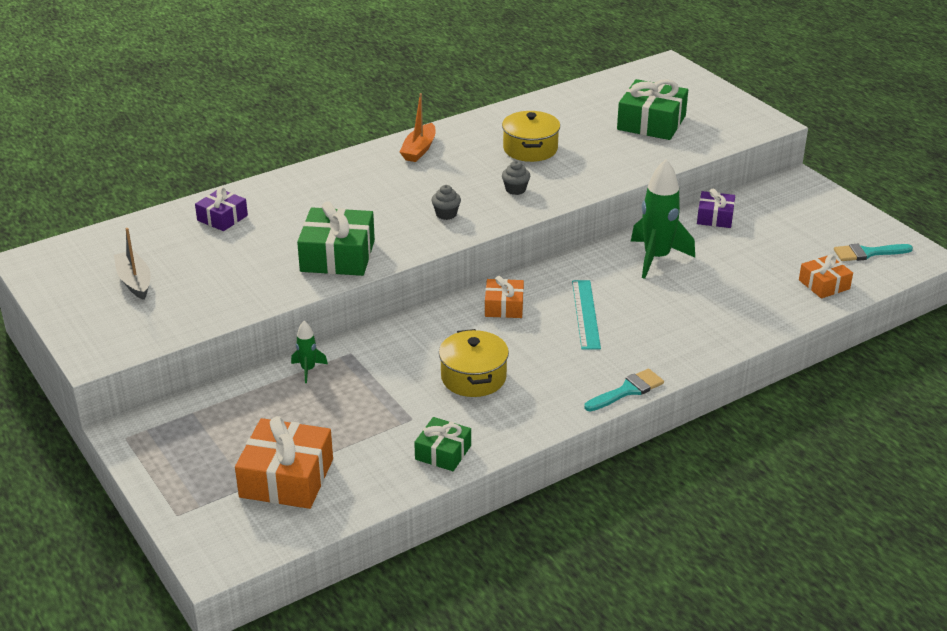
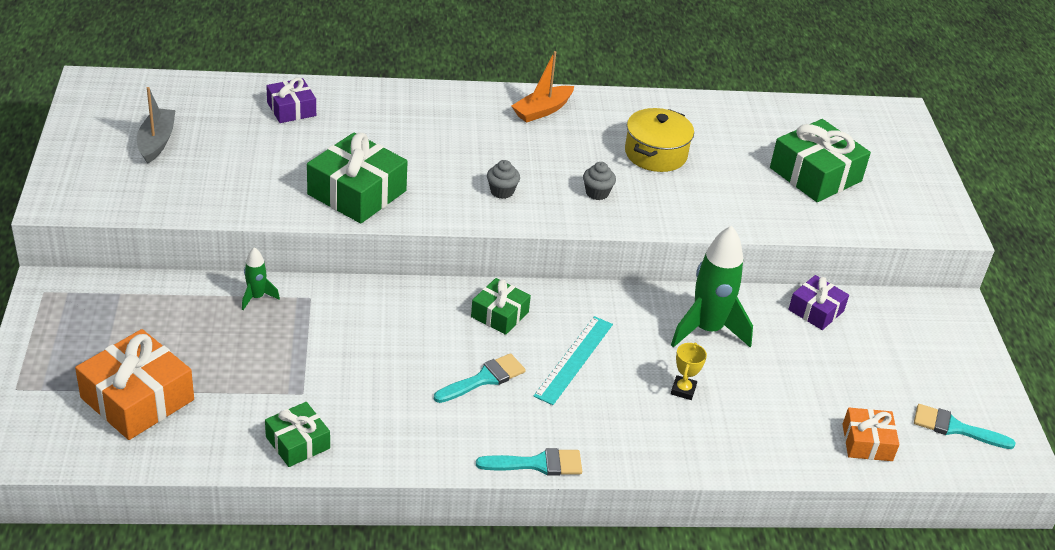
camera: 25 degrees right, 5 degrees up
(473, 377) = (399, 377): yellow pot -> none
(504, 306) = (499, 314): orange gift -> green gift
(536, 353) = (484, 379): none -> turquoise brush
(678, 302) = (683, 390): none -> yellow trophy

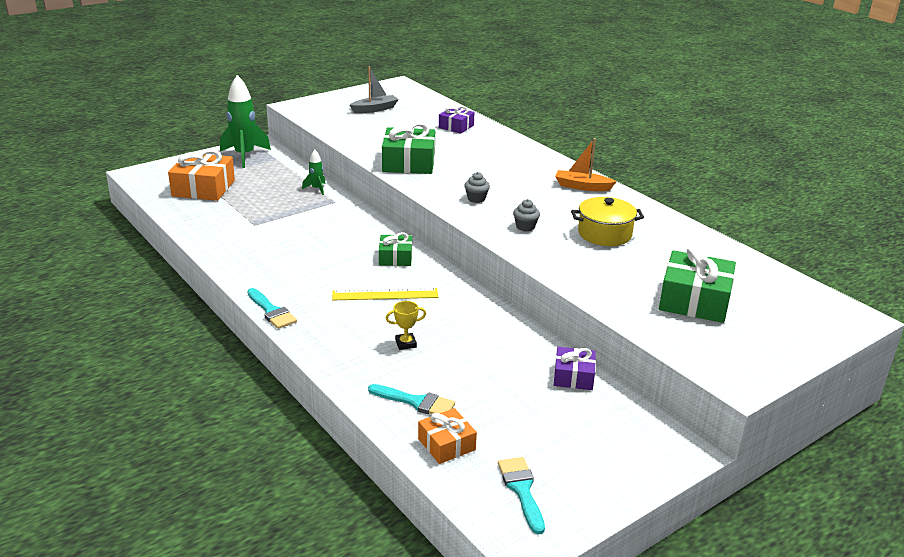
camera: 60 degrees right, 10 degrees down
(298, 442) = (213, 236): green gift -> none
(484, 379) = (329, 271): turquoise brush -> turquoise brush (416, 402)
(574, 359) = (385, 294): turquoise ruler -> yellow ruler
(707, 330) = (483, 335): green rocket -> green rocket (245, 156)

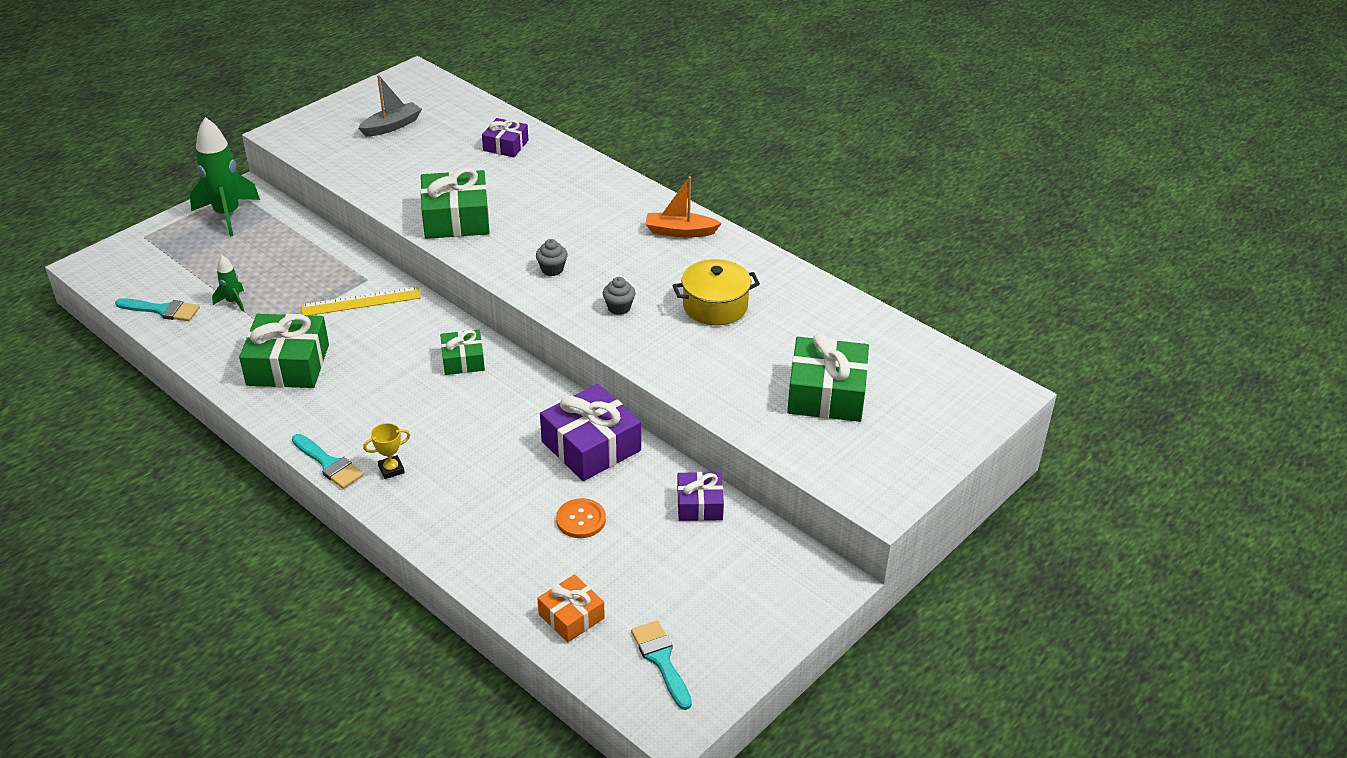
camera: 10 degrees left, 10 degrees up
(203, 188) = (188, 279): orange gift -> none
(260, 246) = (288, 365): none -> green gift
(316, 189) = (338, 261): green rocket -> green rocket (233, 302)
(385, 294) = (461, 419): yellow ruler -> yellow ruler (361, 302)
(405, 343) = (500, 487): yellow trophy -> yellow trophy (391, 469)
(416, 402) = (528, 566): turquoise brush -> turquoise brush (162, 310)
(469, 374) = (581, 520): none -> orange button
(487, 324) = (591, 446): none -> purple gift

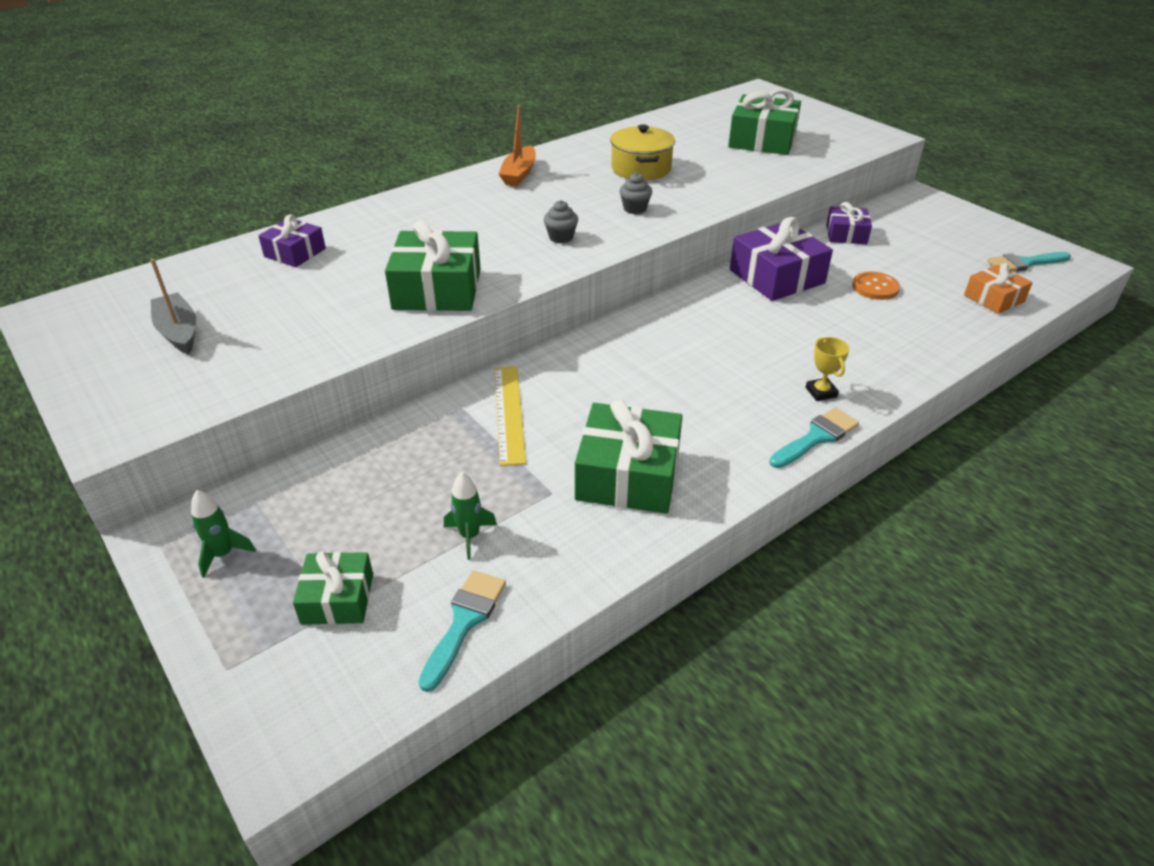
camera: 80 degrees left, 0 degrees up
(227, 215) = (223, 554): green rocket -> green rocket, size x0.48
(463, 360) = (640, 341): green gift -> green gift (337, 598)

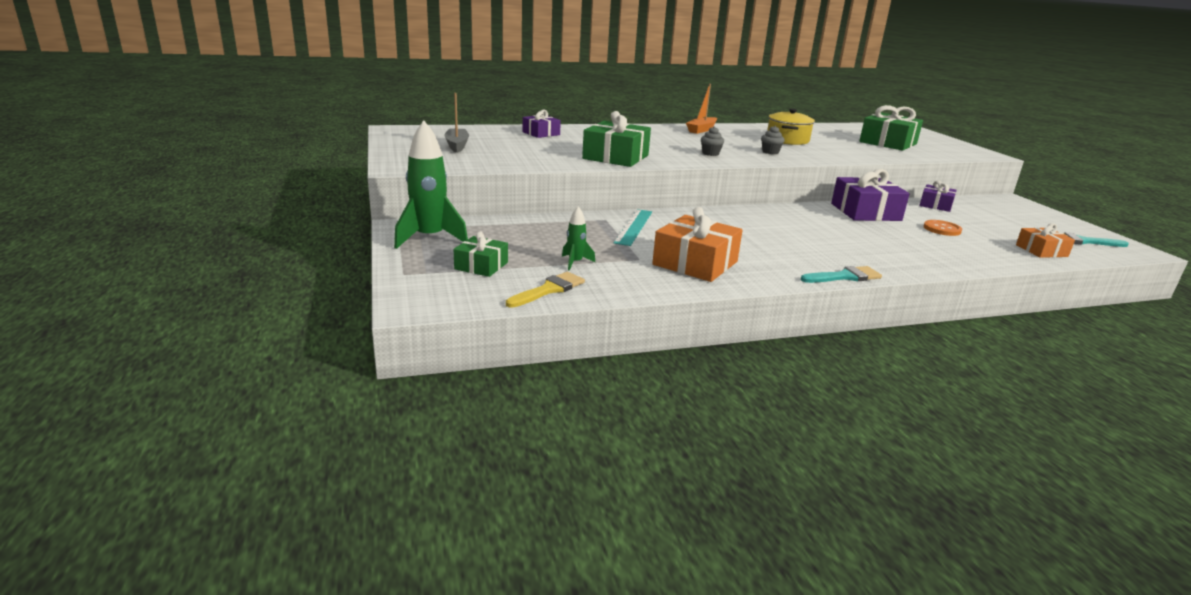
camera: 20 degrees right, 15 degrees down
(223, 554) = (430, 238): green rocket -> green rocket, size x2.07
(464, 621) = (549, 290): turquoise brush -> yellow brush
(509, 413) = (634, 227): yellow ruler -> turquoise ruler
(628, 475) = (695, 263): green gift -> orange gift
(821, 392) = (862, 261): yellow trophy -> none

